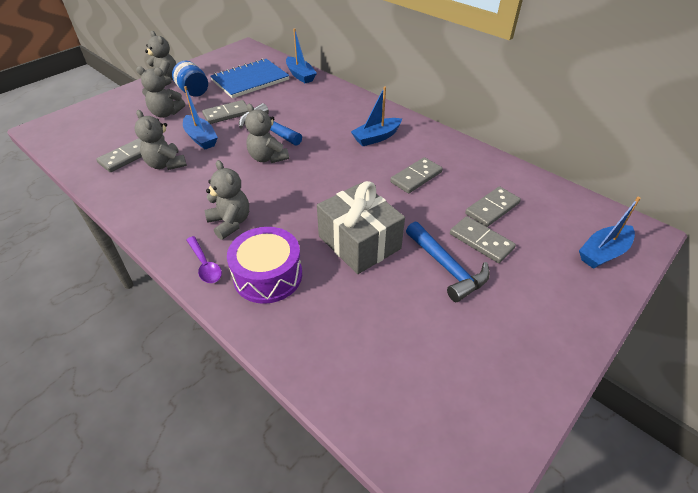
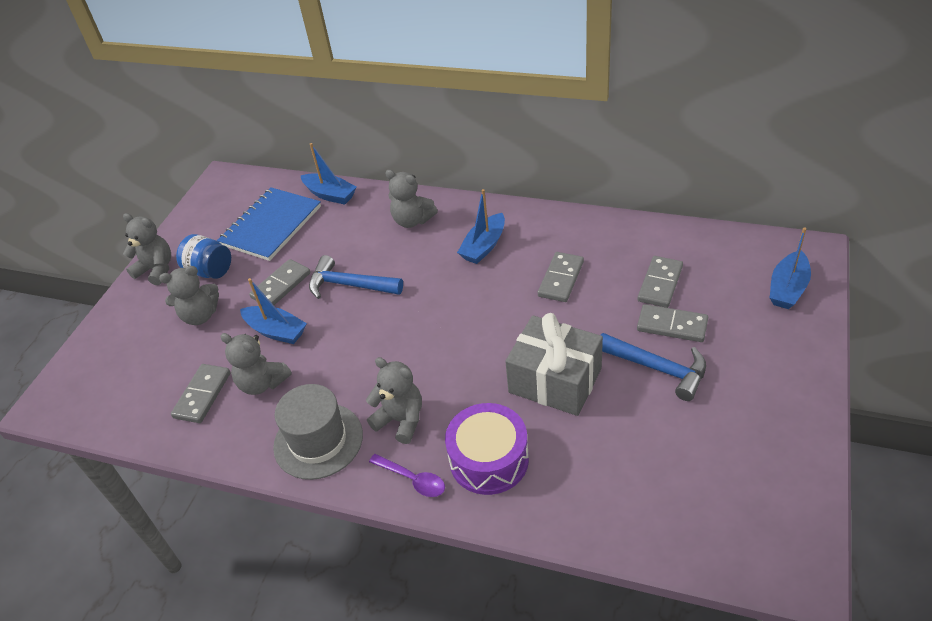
camera: 20 degrees left, 0 degrees up
(168, 213) = (318, 440): none -> grey hat
(267, 158) = (379, 323): grey teddy bear -> grey teddy bear (412, 220)

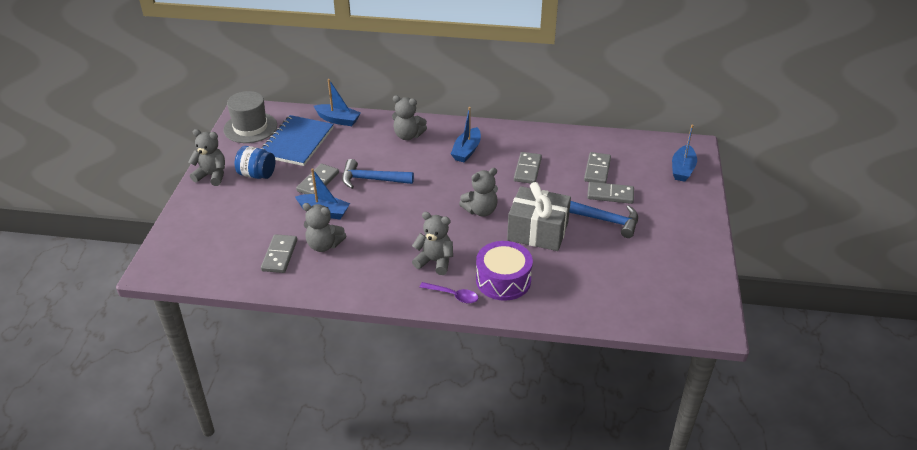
camera: 15 degrees left, 5 degrees down
(200, 316) = (259, 204): grey teddy bear -> grey teddy bear (480, 210)
(318, 440) = (378, 277): grey hat -> grey hat (250, 127)

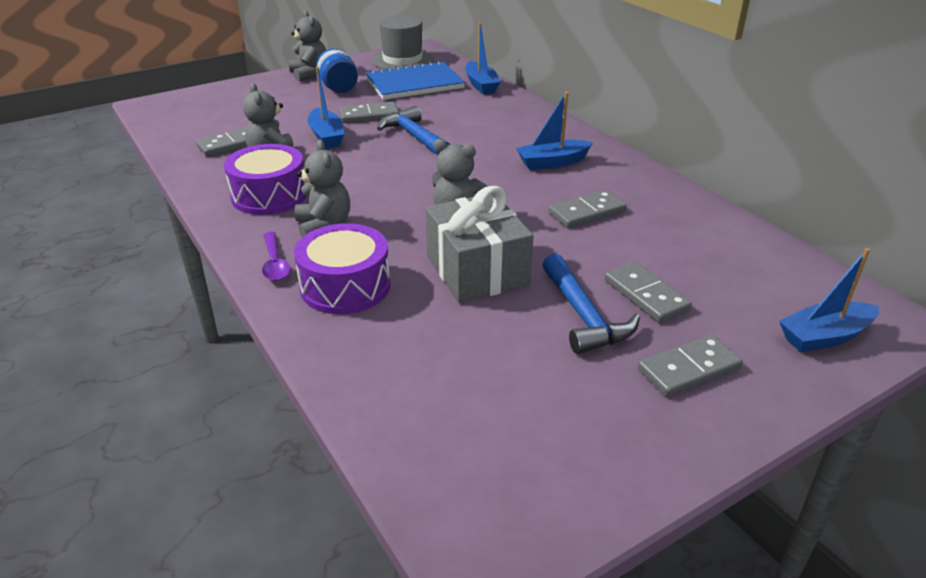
camera: 50 degrees right, 5 degrees down
(373, 267) = (269, 195): none -> purple drum
(408, 135) = (519, 123): grey teddy bear -> none
(597, 170) = (679, 262): grey domino -> grey domino (689, 369)

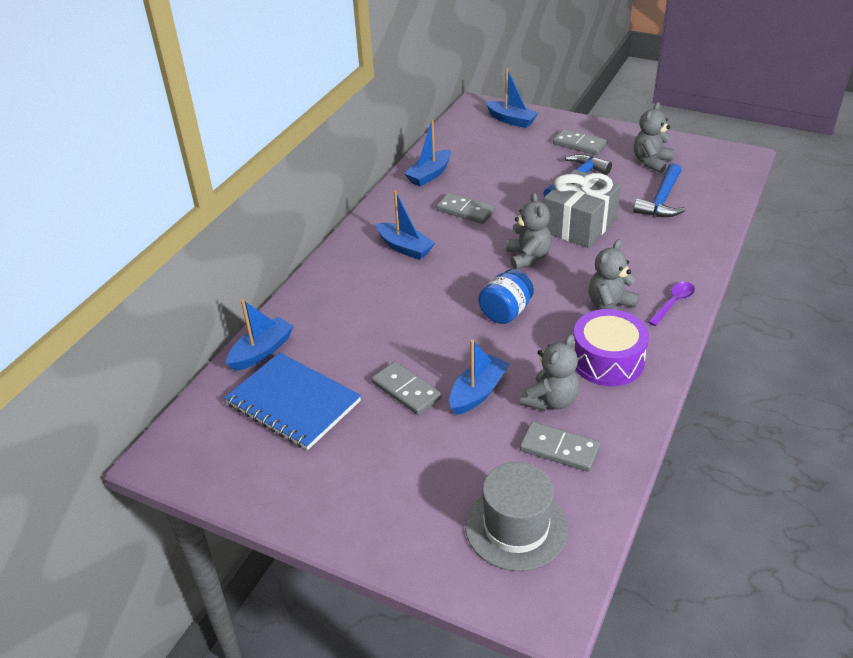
camera: 120 degrees left, 5 degrees up
(309, 74) = (327, 516): grey teddy bear -> grey teddy bear (651, 162)
(339, 88) = (353, 457): blue jar -> blue jar (505, 312)
(345, 286) = (655, 263): purple drum -> none
(402, 60) = (217, 455): grey hat -> grey hat (516, 527)
(414, 136) = (425, 337): blue hammer -> blue hammer (661, 200)
(645, 295) = (534, 168): grey domino -> none
(692, 217) = (429, 175): none -> blue boat

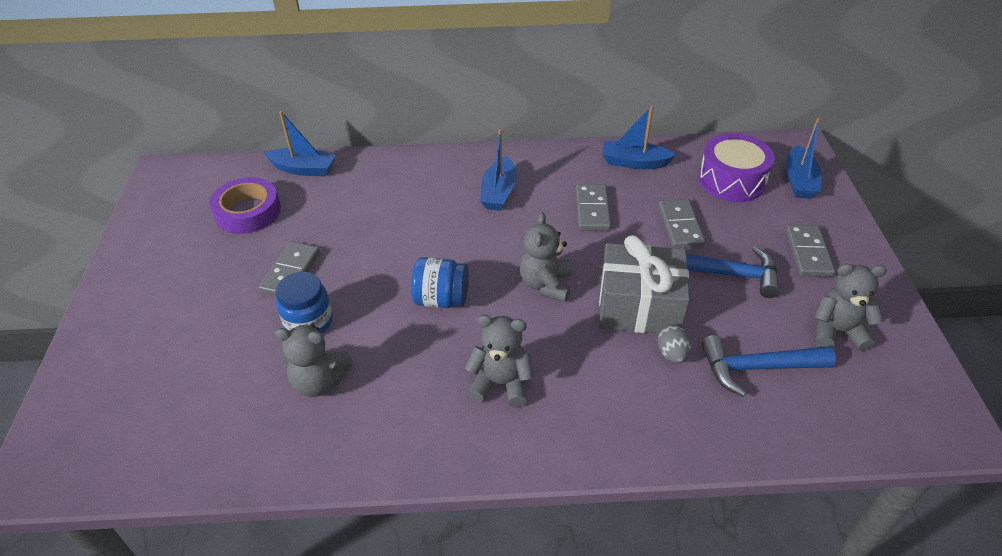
camera: 60 degrees right, 5 degrees up
(293, 403) = (248, 211): blue notebook -> purple tape
(478, 392) = (309, 321): blue boat -> blue jar
(516, 527) = (133, 414): grey hat -> none
(528, 257) = (546, 284): grey teddy bear -> grey teddy bear turned 135 degrees clockwise
(559, 449) = (249, 412): grey domino -> grey domino (680, 226)
(607, 360) = (406, 409): purple drum -> purple drum (731, 180)
(630, 227) = (672, 354): none -> grey egg
(673, 303) = (546, 442): purple spoon -> none

